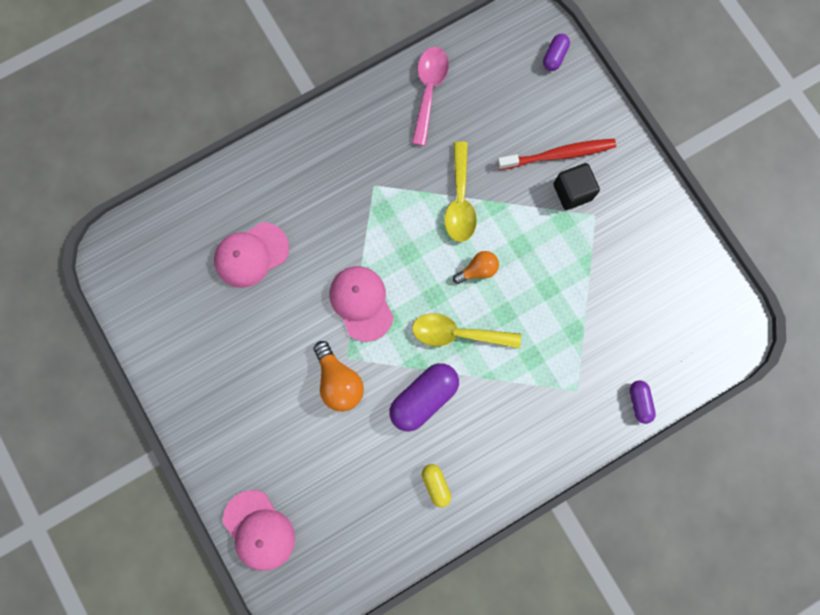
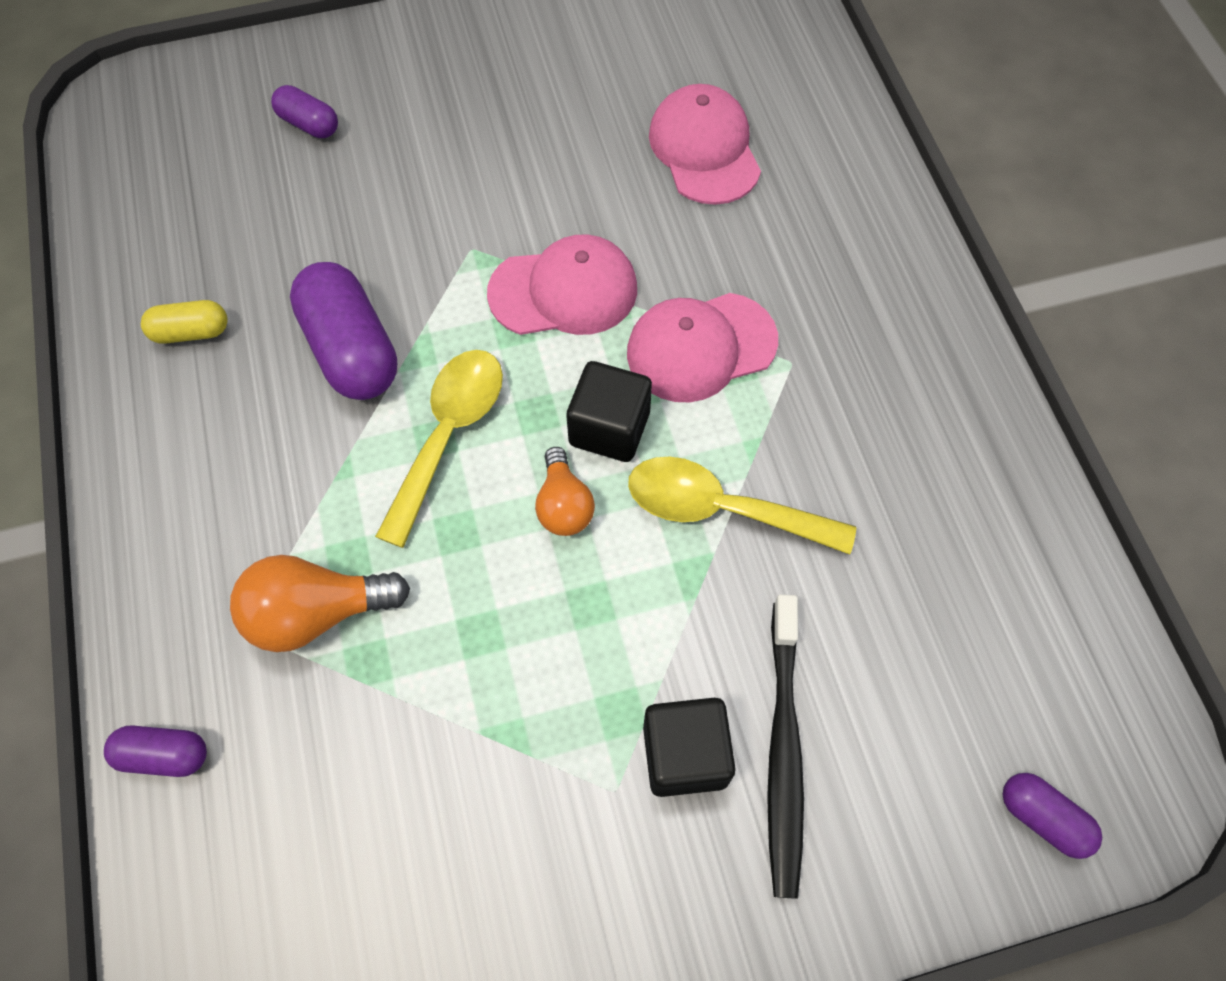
camera: 105 degrees right, 15 degrees down
(259, 530) = (246, 79): pink cap -> pink cap (701, 347)
(284, 478) = (309, 124): none -> purple capsule
(339, 381) = (435, 228): orange light bulb -> orange light bulb (317, 613)
(429, 91) = (986, 511): pink spoon -> none
(433, 260) = (609, 428): none -> black cube
(559, 155) = (783, 751): red toothbrush -> black toothbrush

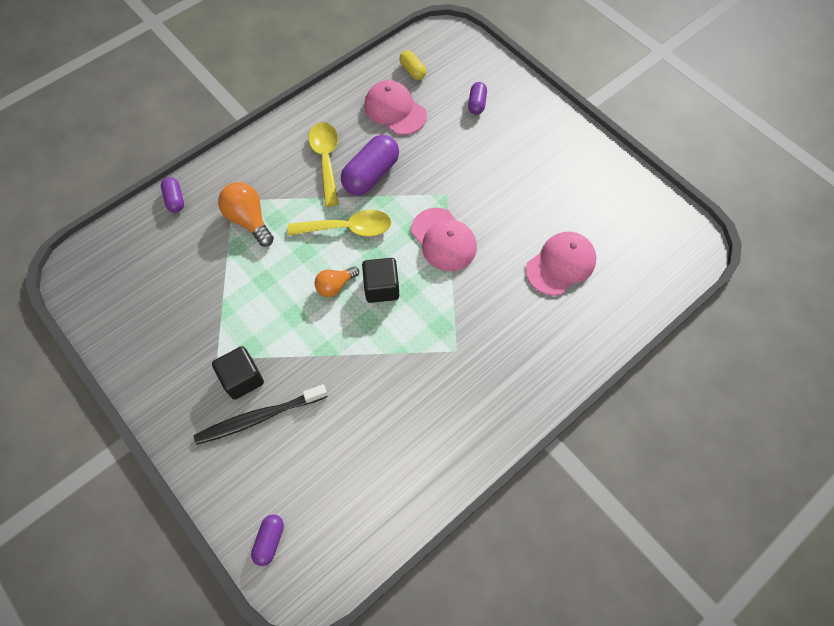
camera: 65 degrees right, 0 degrees up
(191, 332) = (350, 117): yellow capsule -> yellow capsule (412, 71)
(701, 347) = (443, 308): pink cap -> pink cap (395, 110)
(721, 509) = (362, 349): yellow spoon -> yellow spoon (326, 160)

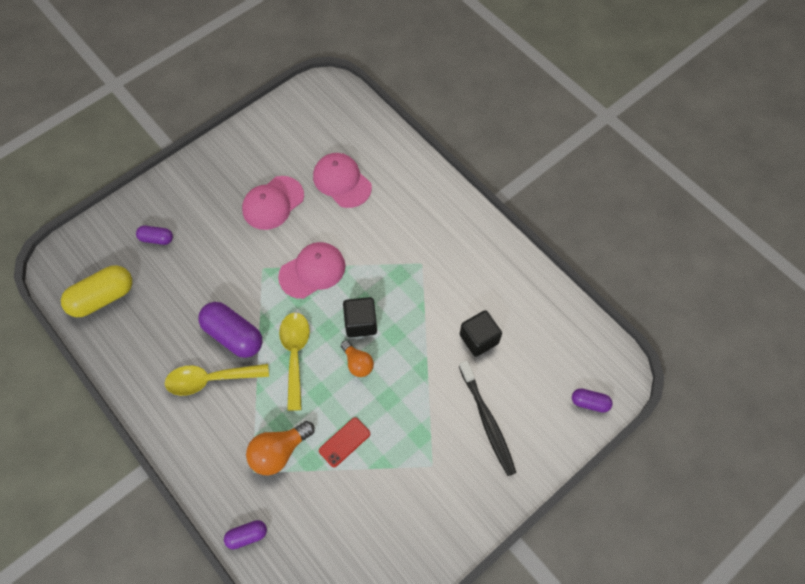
camera: 90 degrees left, 0 degrees up
(242, 379) = (451, 440): black cube -> black cube (479, 339)
(252, 276) = (344, 442): none -> red phone
(395, 110) = (153, 314): pink cap -> pink cap (273, 203)
(412, 71) = (102, 297): yellow capsule -> yellow capsule, size x1.87

